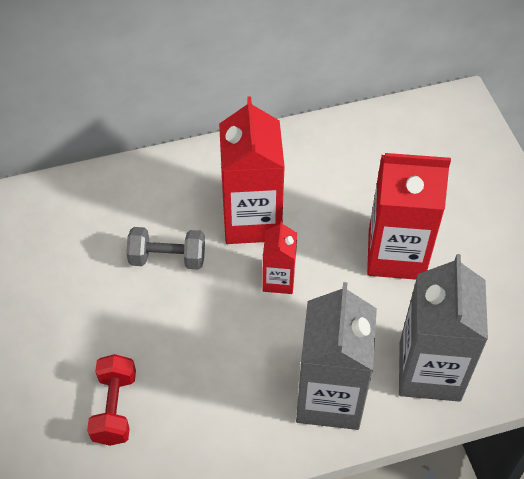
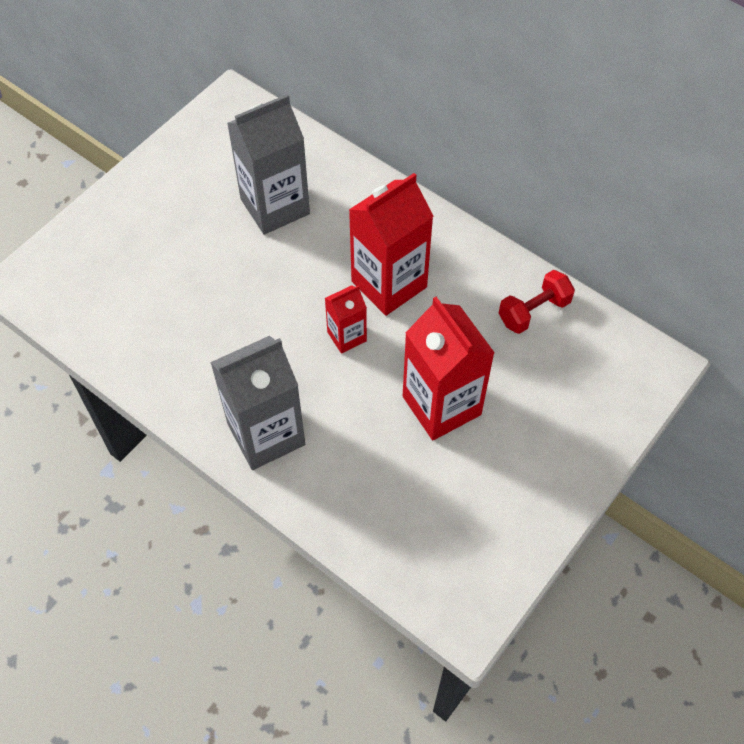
camera: 55 degrees right, 5 degrees up
(114, 408) = (155, 301): red dumbbell -> red dumbbell (533, 311)
(167, 258) = (306, 252): grey dumbbell -> none
(429, 371) = (344, 493): grey carton -> grey carton (275, 206)

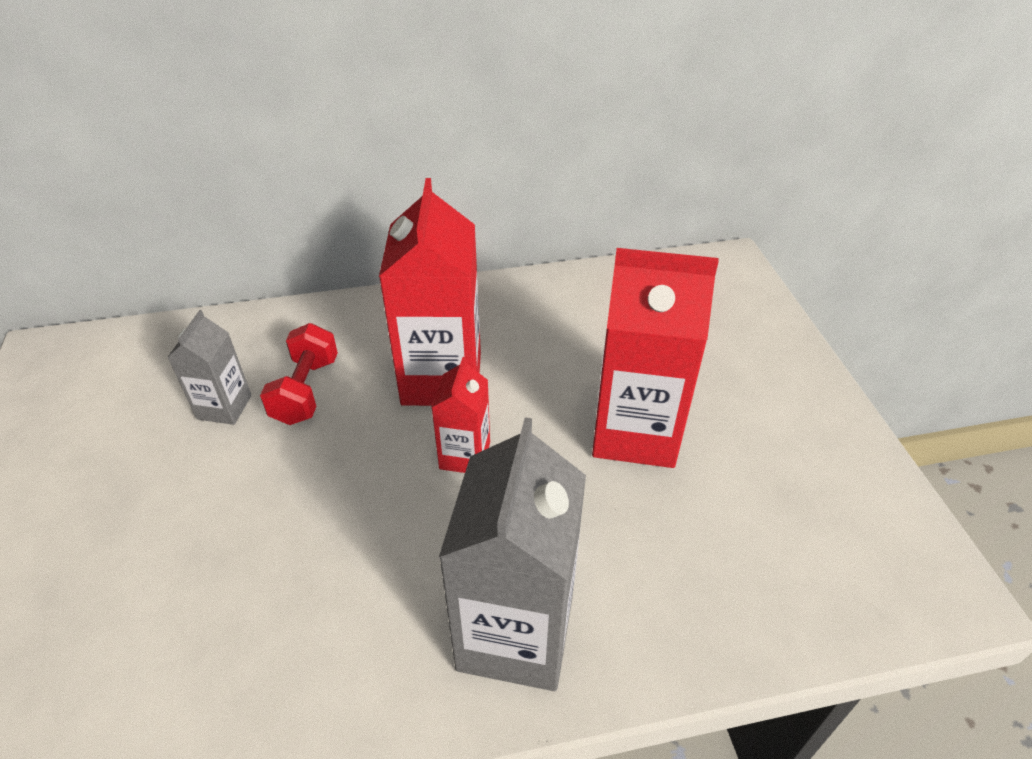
camera: 50 degrees left, 15 degrees down
(275, 206) = (224, 407): grey carton -> grey carton, size x0.52
(533, 311) = (592, 301): red dumbbell -> red dumbbell (306, 391)

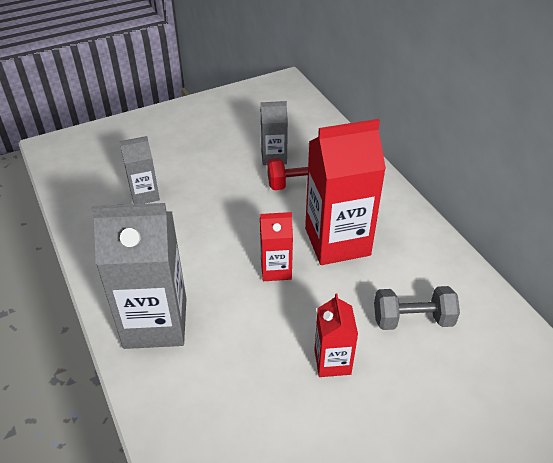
camera: 75 degrees right, 0 degrees up
(196, 615) = (144, 195): none -> grey carton
(591, 346) = (412, 319): none -> grey dumbbell
(635, 432) = (332, 362): red carton -> red carton, size x0.52

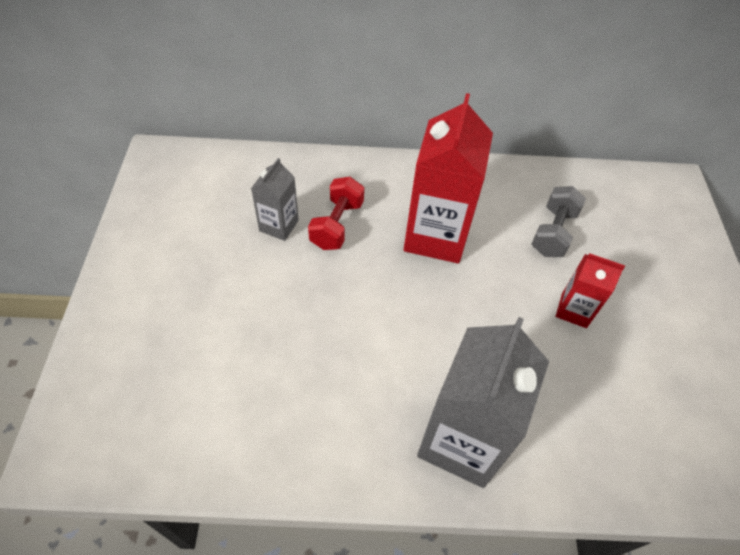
camera: 65 degrees left, 10 degrees up
(144, 195) = (249, 375): grey carton -> none
(276, 269) = (444, 300): red carton -> none

